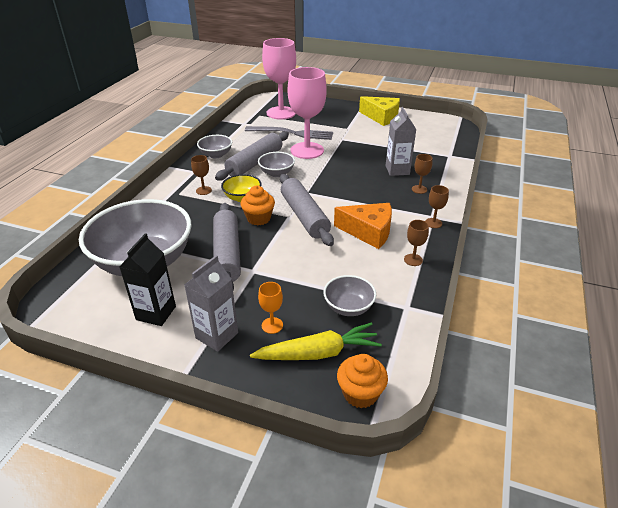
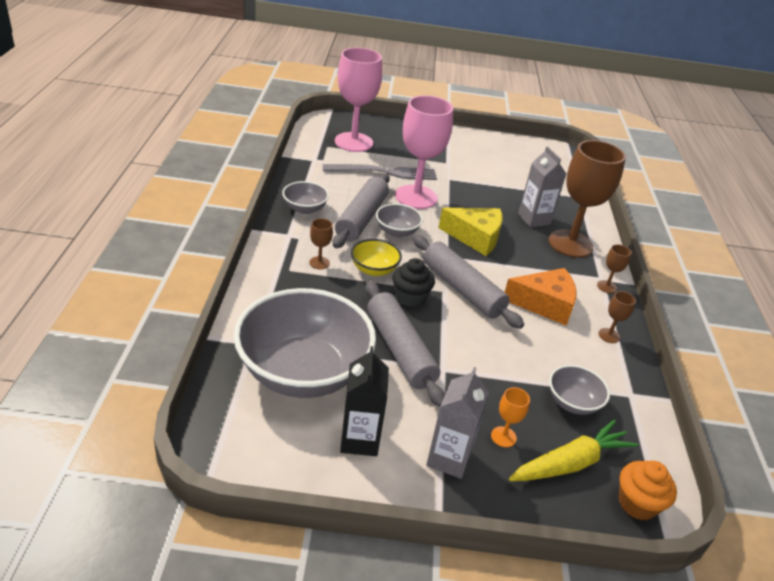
camera: 20 degrees left, 0 degrees up
(258, 218) = (410, 297): orange cupcake -> black cupcake
(381, 117) = (479, 145): yellow cheese -> yellow cheese (475, 237)
(419, 189) = (570, 244): brown goblet -> brown goblet, size x2.44

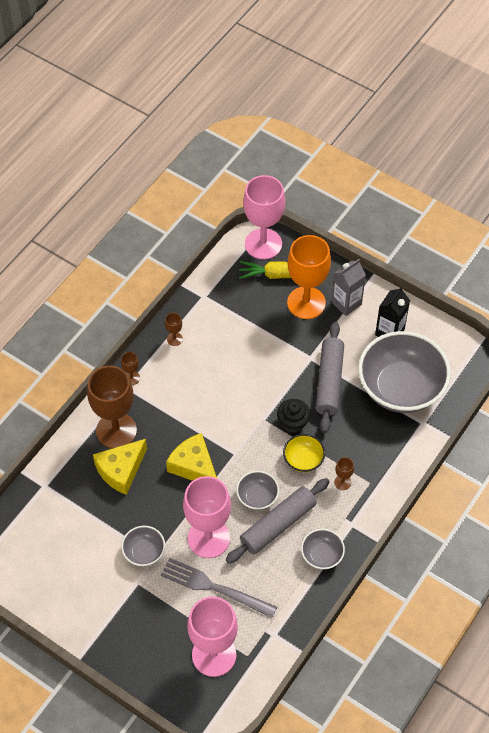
camera: 145 degrees left, 20 degrees up
(462, 289) = (248, 416): grey rolling pin -> none
(503, 437) = (306, 303): orange goblet -> orange goblet, size x2.44
(534, 219) = (121, 470): grey carton -> yellow cheese
(544, 304) = (196, 380): orange cheese -> none
(572, 402) = (246, 305): grey bowl -> grey bowl (144, 552)
(637, 503) = (263, 244): orange cupcake -> pink goblet

